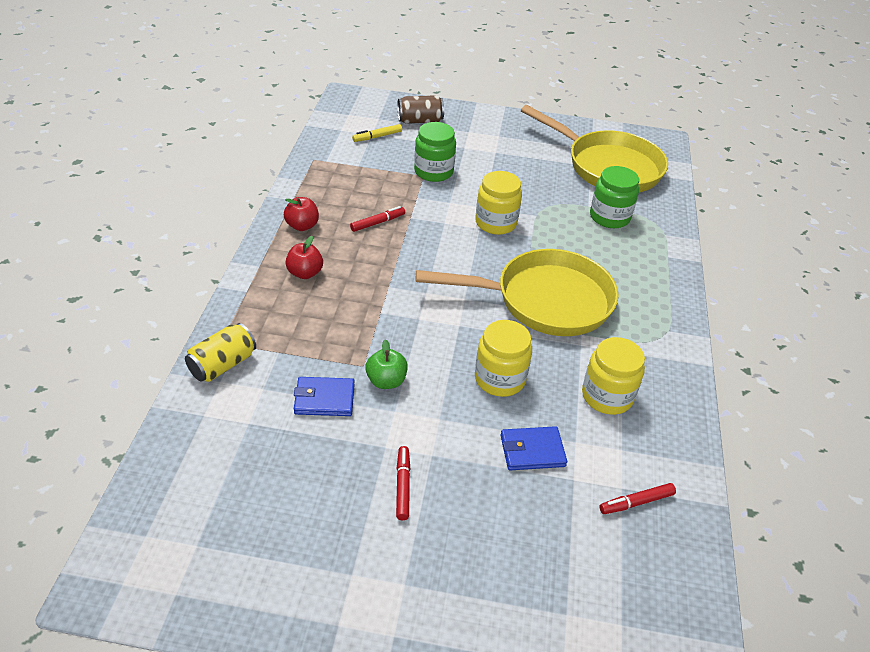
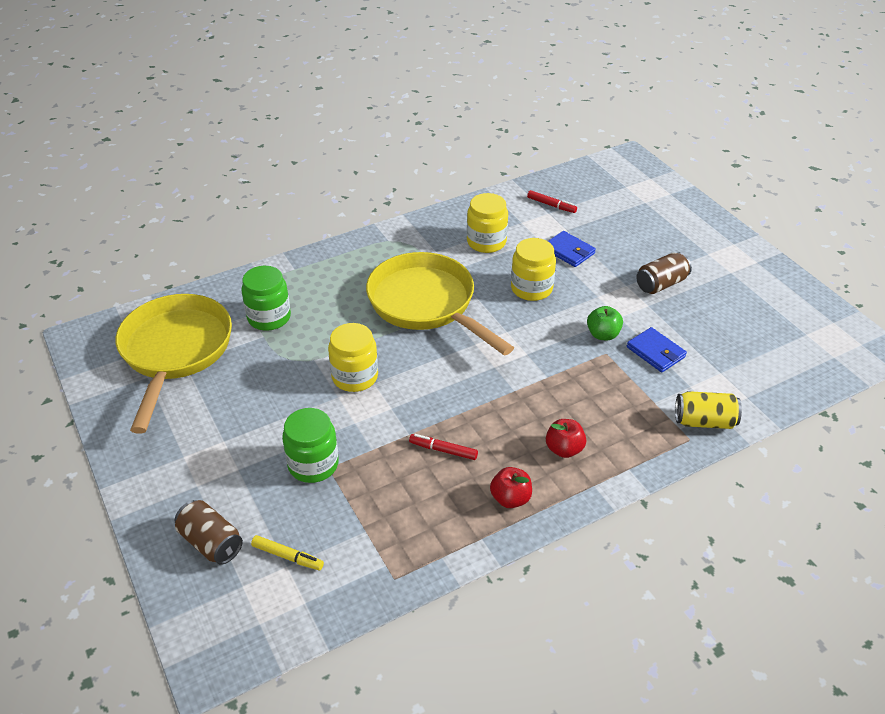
camera: 125 degrees left, 0 degrees up
(403, 486) = (661, 284): red marker -> brown can

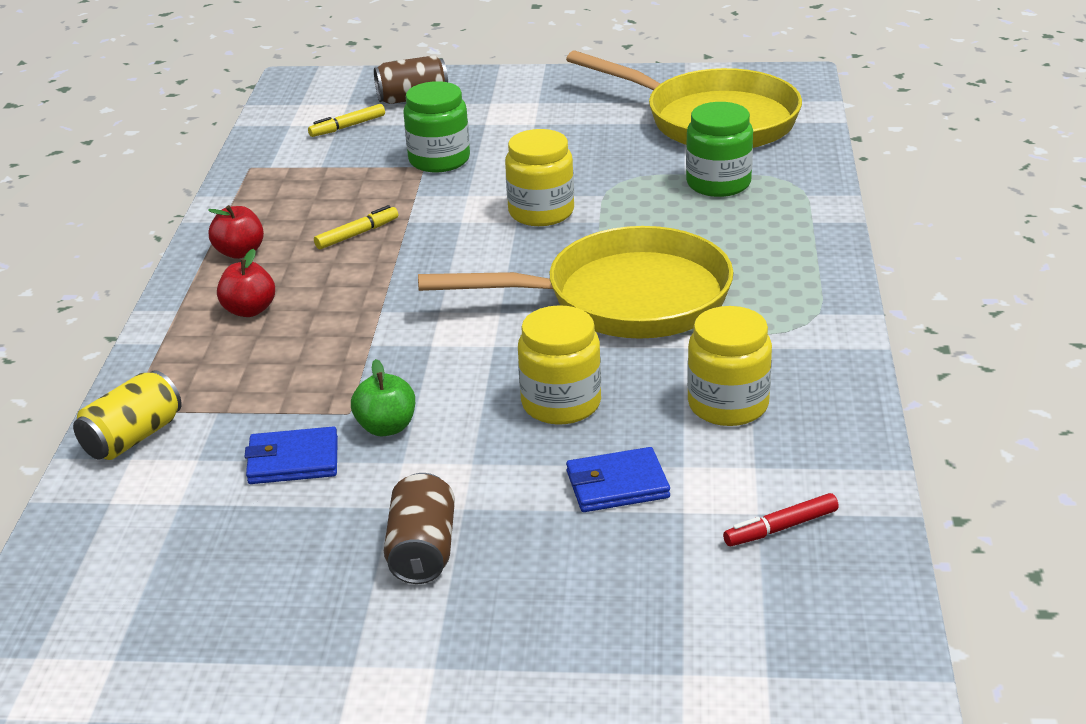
camera: 125 degrees right, 10 degrees down
(443, 450) = (357, 234): red marker -> yellow marker

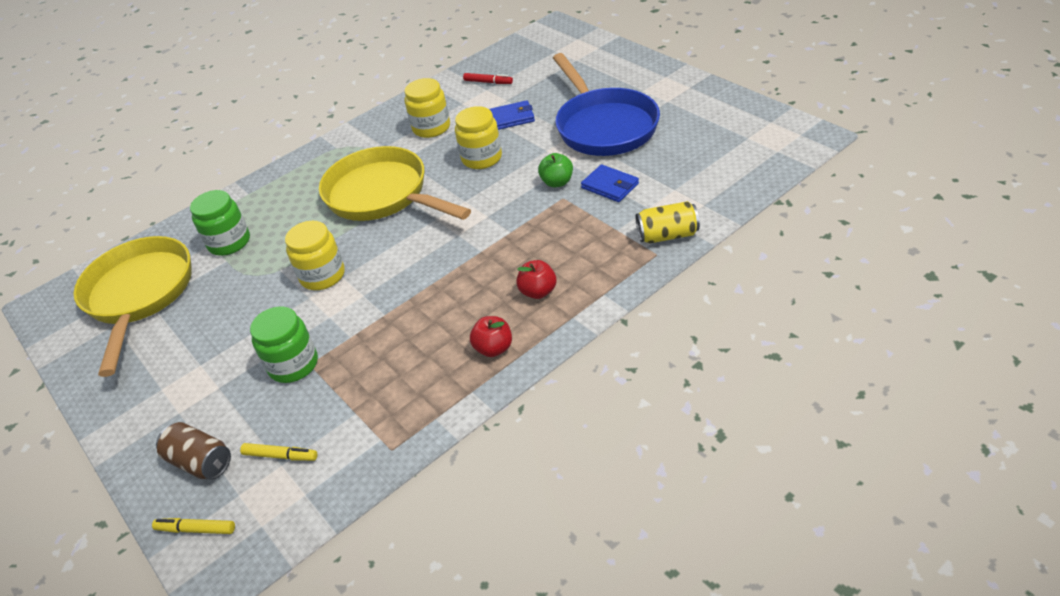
camera: 130 degrees left, 10 degrees up
(357, 234) = (420, 321): yellow marker -> yellow marker (196, 529)
(422, 551) = (604, 126): brown can -> blue pan
(617, 485) = (511, 118): blue wallet -> blue wallet turned 45 degrees counterclockwise

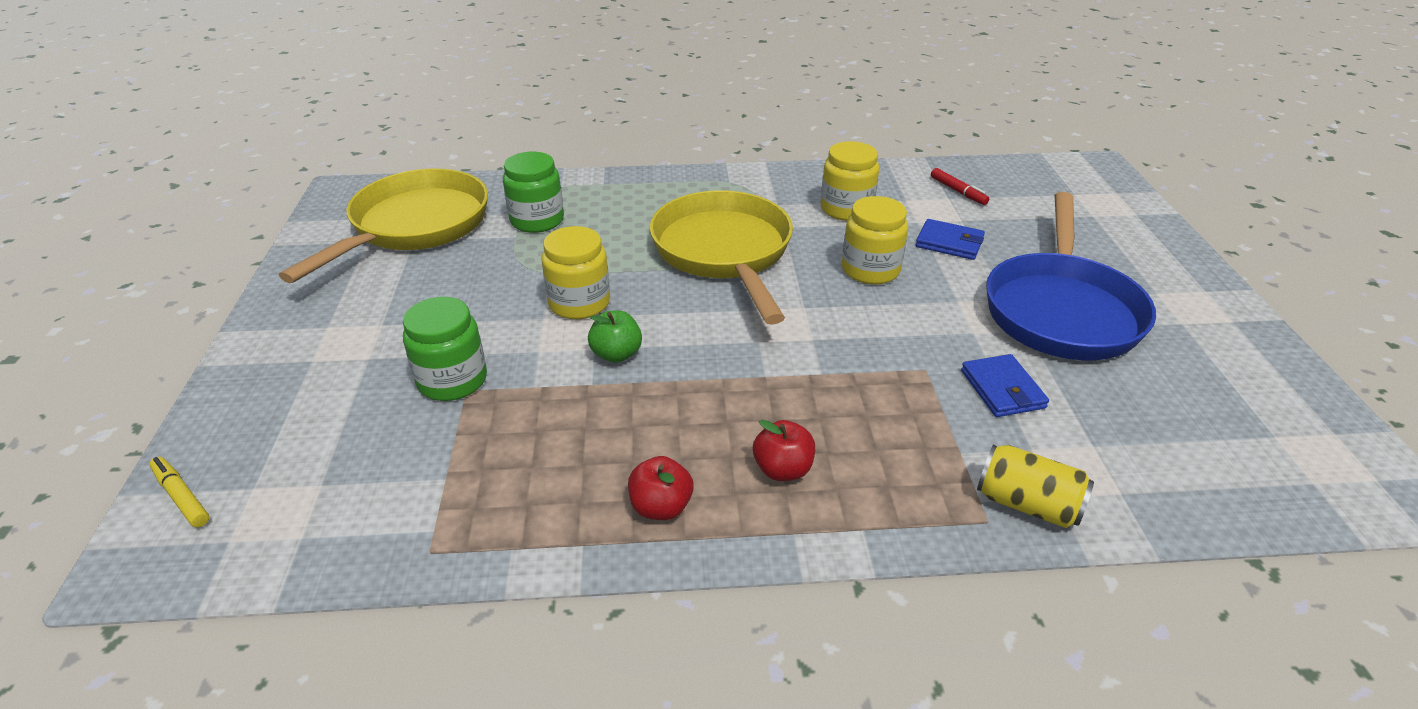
camera: 30 degrees right, 5 degrees down
(200, 462) = (268, 426): brown can -> none
(280, 456) = (331, 474): yellow marker -> none
(557, 182) = (935, 346): green apple -> green apple (616, 354)

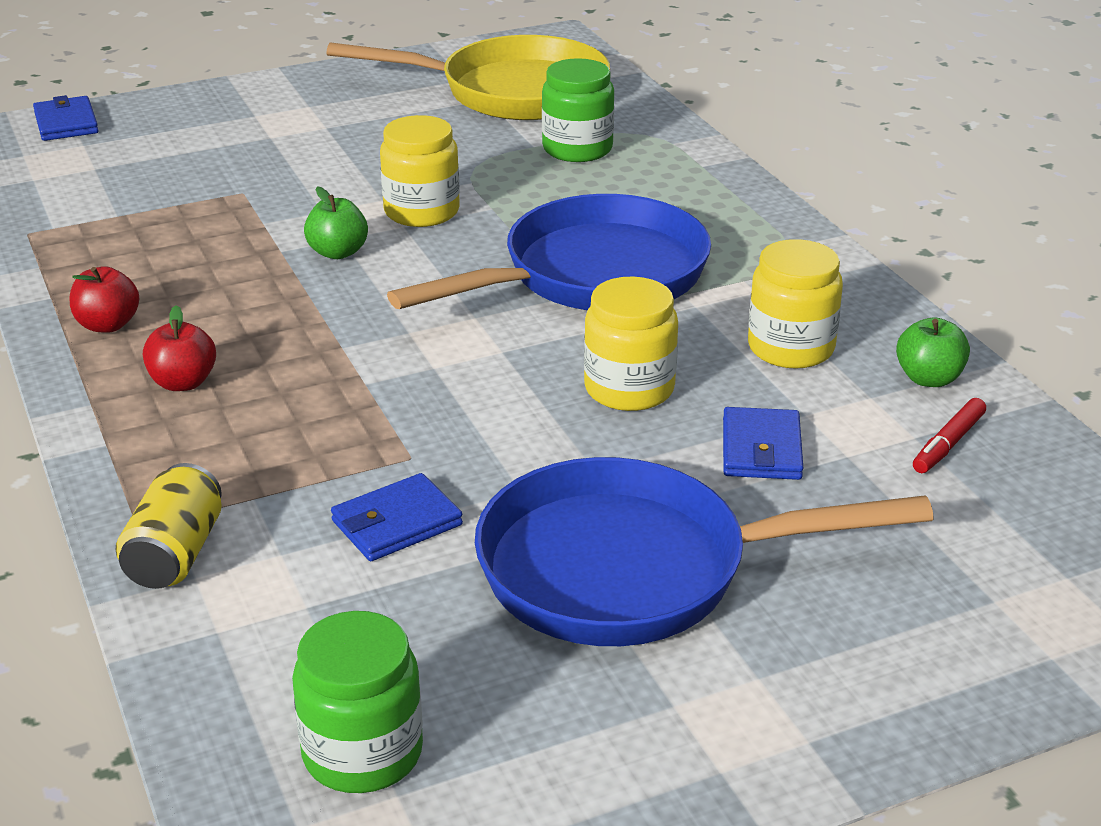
camera: 70 degrees right, 5 degrees down
(182, 496) = (66, 123): yellow marker -> blue wallet
(452, 380) = (254, 182): green jar -> green jar (362, 753)
(724, 252) = (593, 275): yellow pan -> blue pan
(894, 180) = (928, 379): none -> green apple

